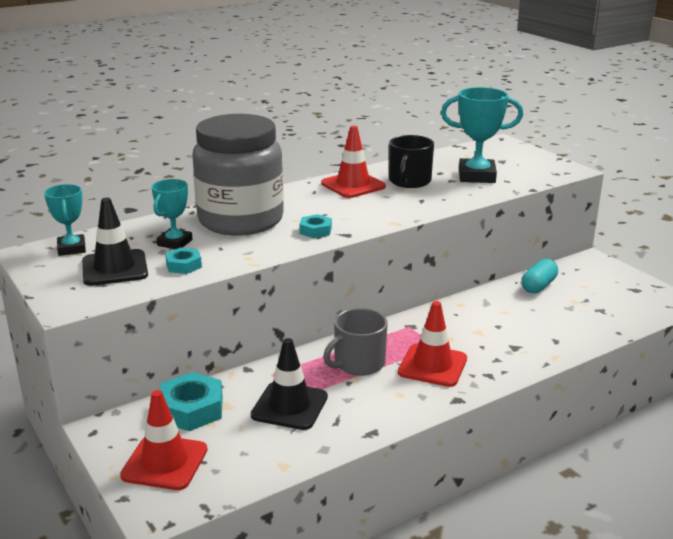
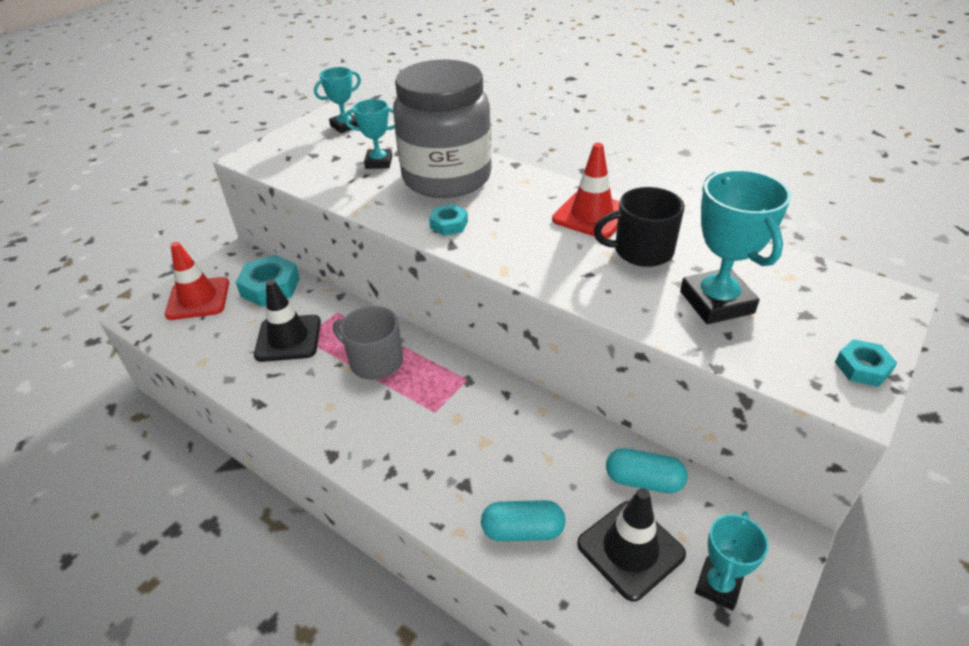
camera: 70 degrees right, 15 degrees up
(115, 268) = (317, 153): black traffic cone -> black traffic cone (630, 549)
(183, 265) = (336, 180): turquoise nut -> turquoise nut (862, 368)
(432, 365) = (392, 418): red traffic cone -> none
(561, 333) = (523, 530): none -> turquoise capsule
(618, 285) = (718, 585): none -> turquoise trophy

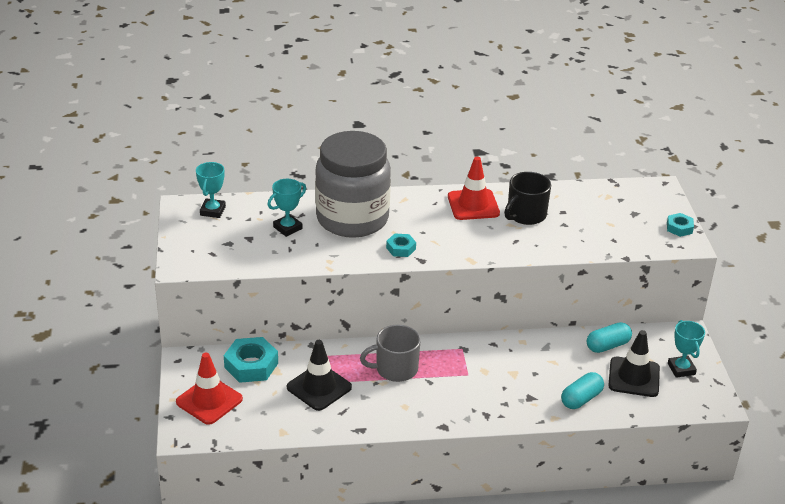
camera: 45 degrees left, 5 degrees down
(716, 302) = (591, 226): turquoise trophy -> none

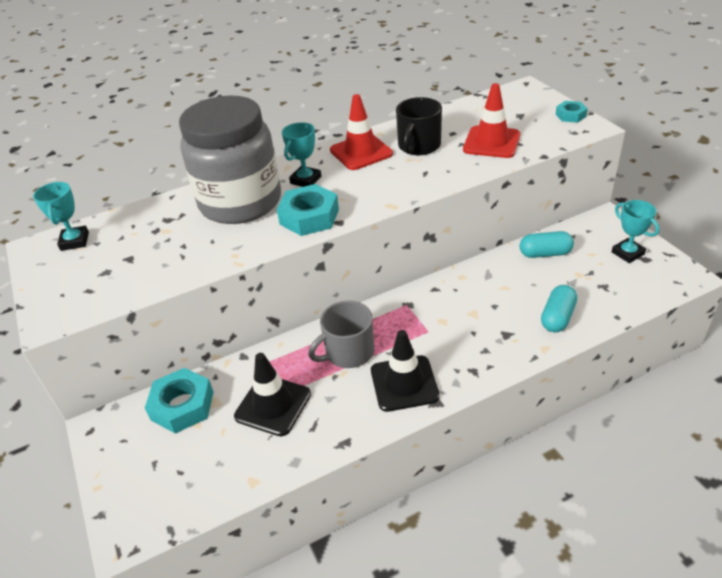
camera: 15 degrees left, 5 degrees up
(209, 401) = (145, 472): red traffic cone -> red traffic cone (491, 142)
(287, 228) = (171, 233): turquoise trophy -> turquoise trophy (305, 180)
(401, 248) = (309, 217): turquoise nut -> turquoise nut, size x1.78
(607, 346) = (545, 253): turquoise capsule -> turquoise capsule turned 45 degrees clockwise
(634, 377) = (591, 276): black traffic cone -> black traffic cone (404, 383)

